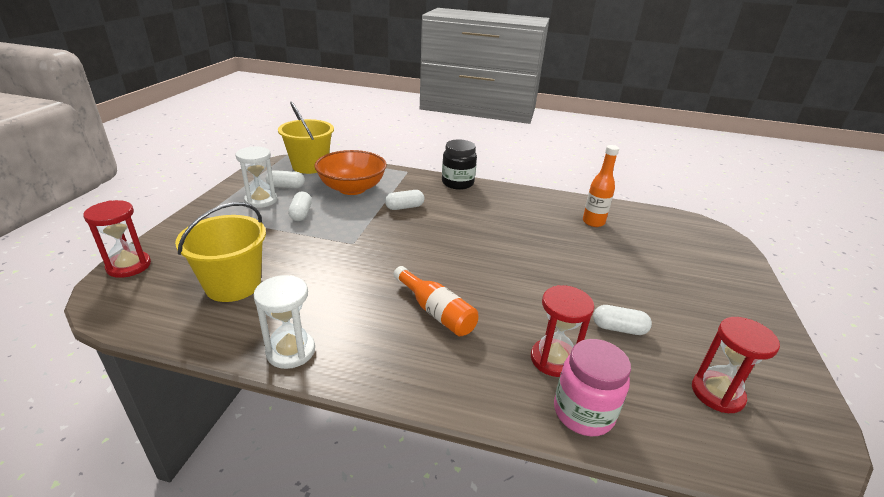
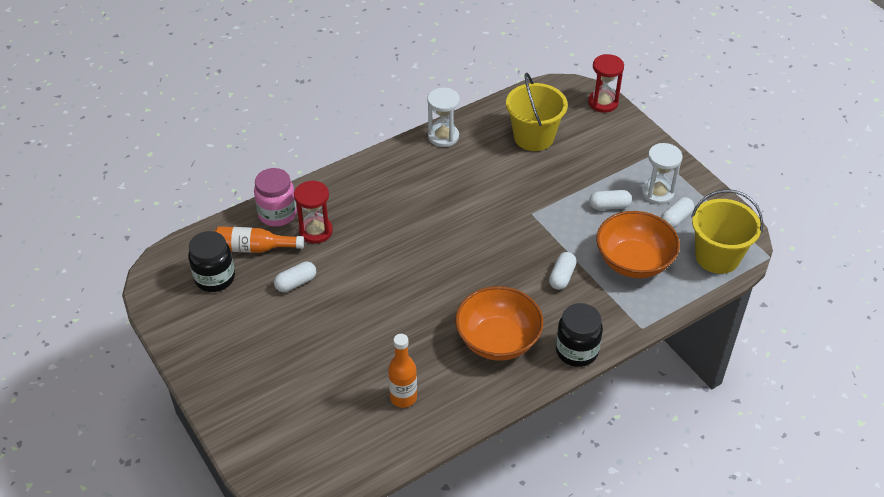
camera: 135 degrees right, 15 degrees up
(301, 214) = (609, 206): white capsule -> white capsule turned 45 degrees counterclockwise
(436, 312) = (409, 209): orange bottle -> orange bottle (254, 248)
(495, 209) = (498, 340): none -> orange bowl
(717, 393) = (215, 278): red hourglass -> black jar

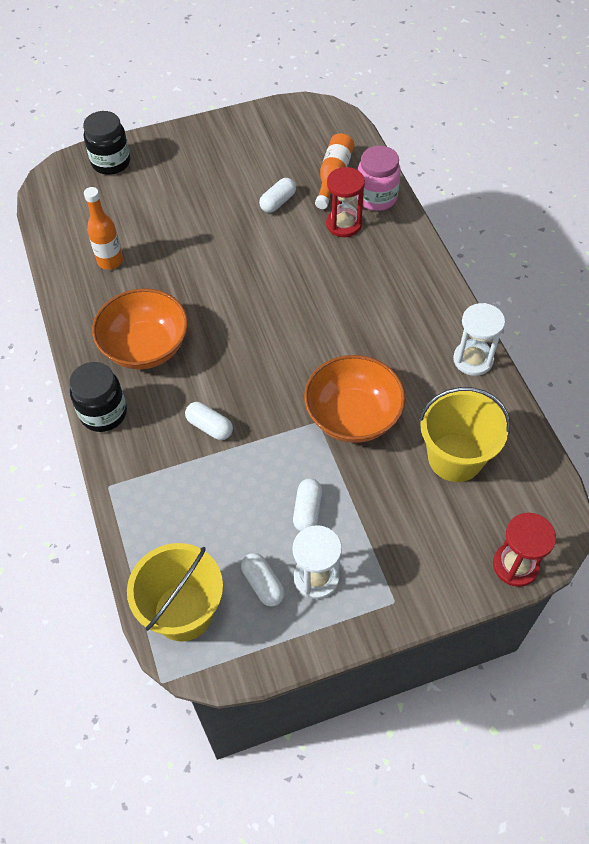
camera: 105 degrees right, 10 degrees up
(215, 278) = (303, 147): black jar -> black jar (111, 162)
(296, 283) = (278, 202): white capsule -> white capsule turned 60 degrees clockwise
(634, 261) = (207, 509): orange bowl -> orange bowl (353, 416)

